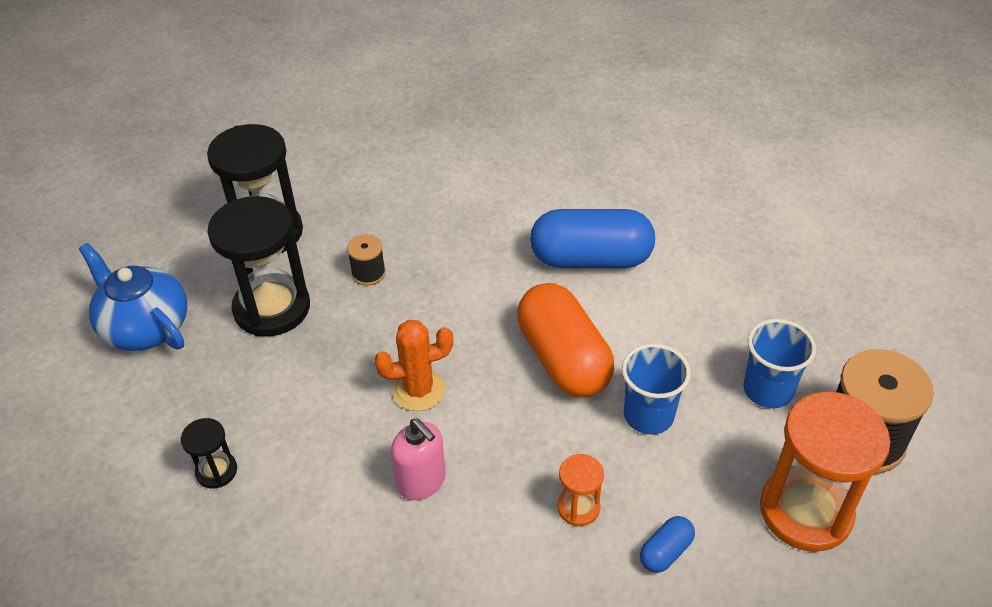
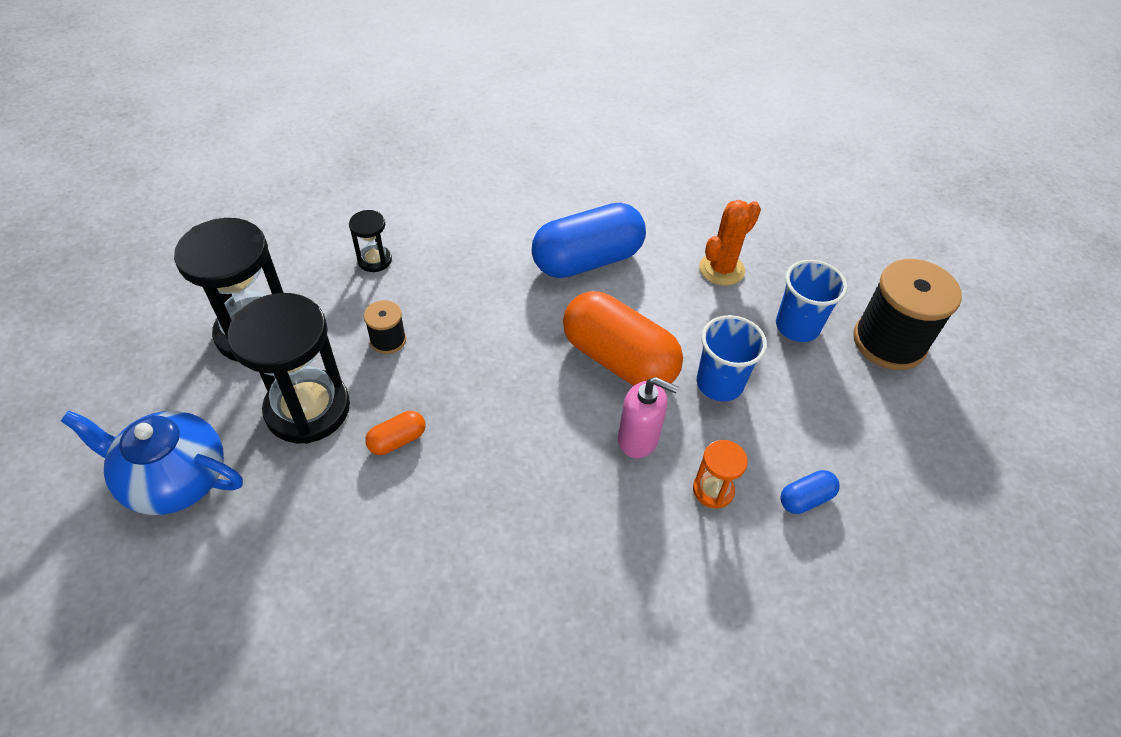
camera: 30 degrees left, 5 degrees up
(216, 471) = (349, 601): black hourglass -> black hourglass (374, 260)
(327, 359) = (397, 440): none -> orange capsule
(418, 390) = (506, 437): orange cactus -> orange cactus (721, 269)
(421, 481) = (562, 524): pink soap dispenser -> pink soap dispenser (638, 439)
(665, 552) = (805, 499): blue capsule -> blue capsule turned 45 degrees clockwise
(805, 511) = (886, 418): orange hourglass -> none

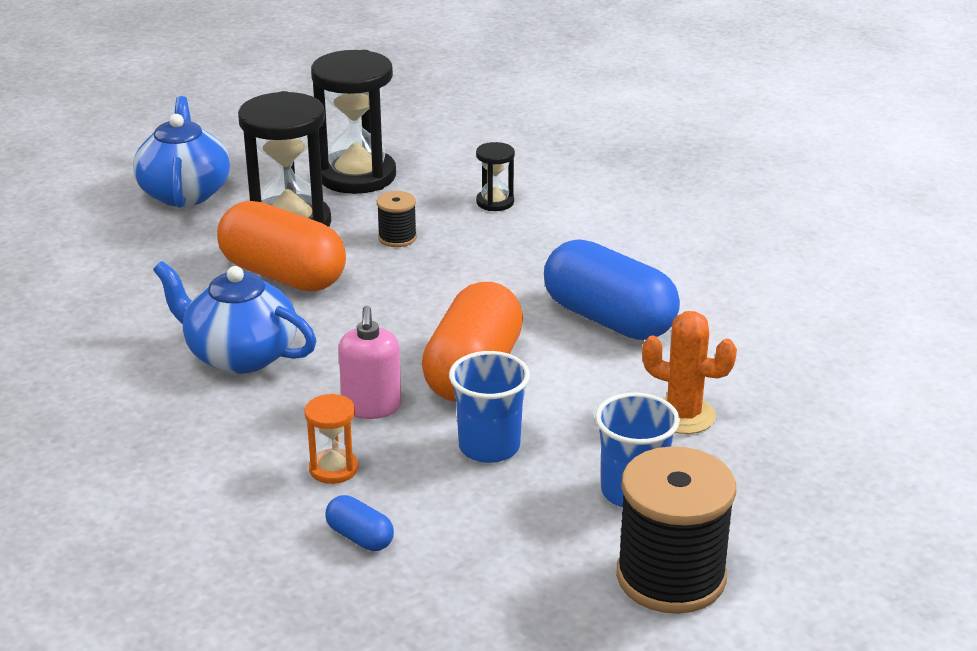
camera: 70 degrees right, 20 degrees down
(397, 440) = (283, 275): orange capsule -> orange capsule, size x2.29
(515, 511) = (240, 355): none -> blue teapot

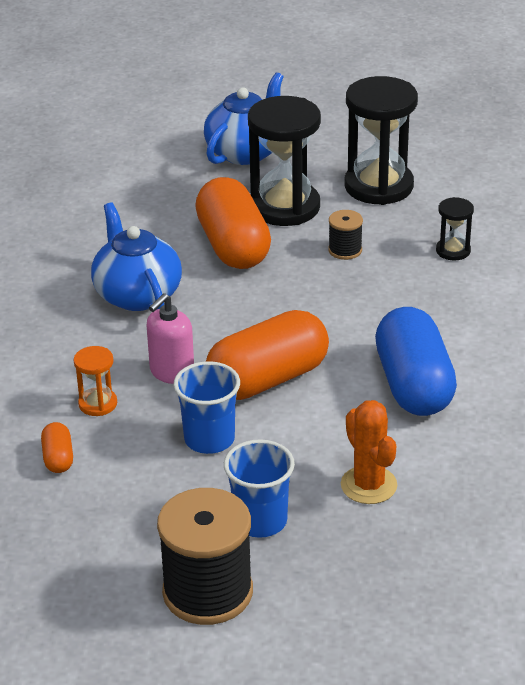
camera: 40 degrees right, 5 degrees up
(360, 537) = (58, 458): blue capsule -> orange capsule

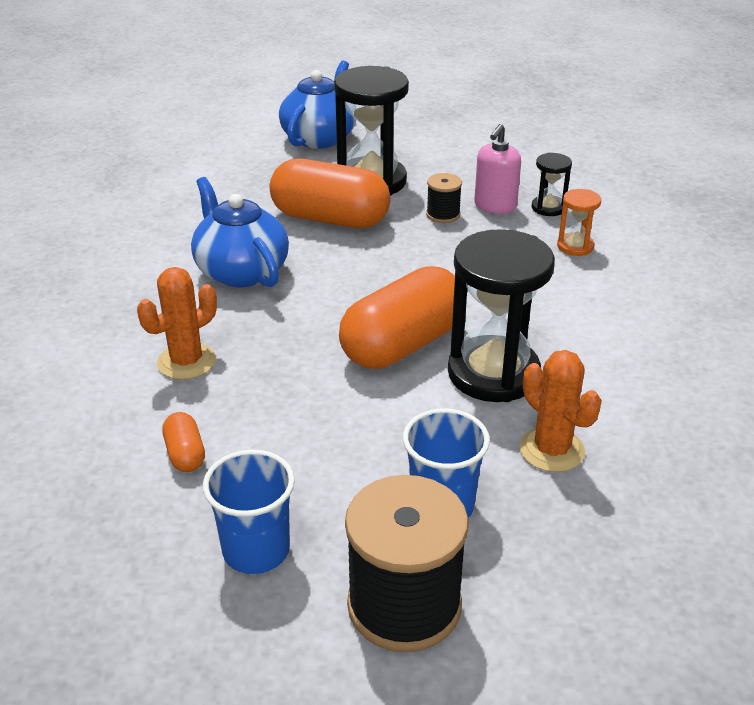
camera: 10 degrees left, 0 degrees up
(72, 378) = (186, 362): none -> orange cactus
(98, 404) = (220, 387): orange hourglass -> orange hourglass (575, 246)
(171, 372) = (296, 346): pink soap dispenser -> pink soap dispenser (495, 206)
(209, 439) = (356, 415): blue cup -> blue cup (256, 550)
(233, 246) = (330, 219): orange capsule -> orange capsule turned 45 degrees counterclockwise
(378, 186) = (456, 158): black hourglass -> black hourglass (493, 373)
(414, 385) = (559, 337): blue capsule -> none

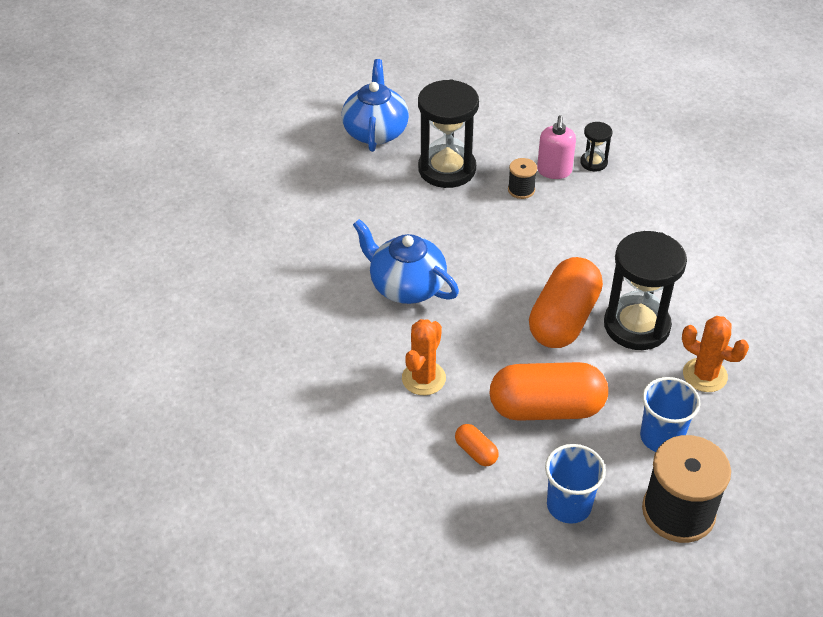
camera: 20 degrees left, 10 degrees up
(330, 219) = (439, 216): orange capsule -> orange capsule (546, 408)
(575, 246) = (632, 196): orange hourglass -> none

